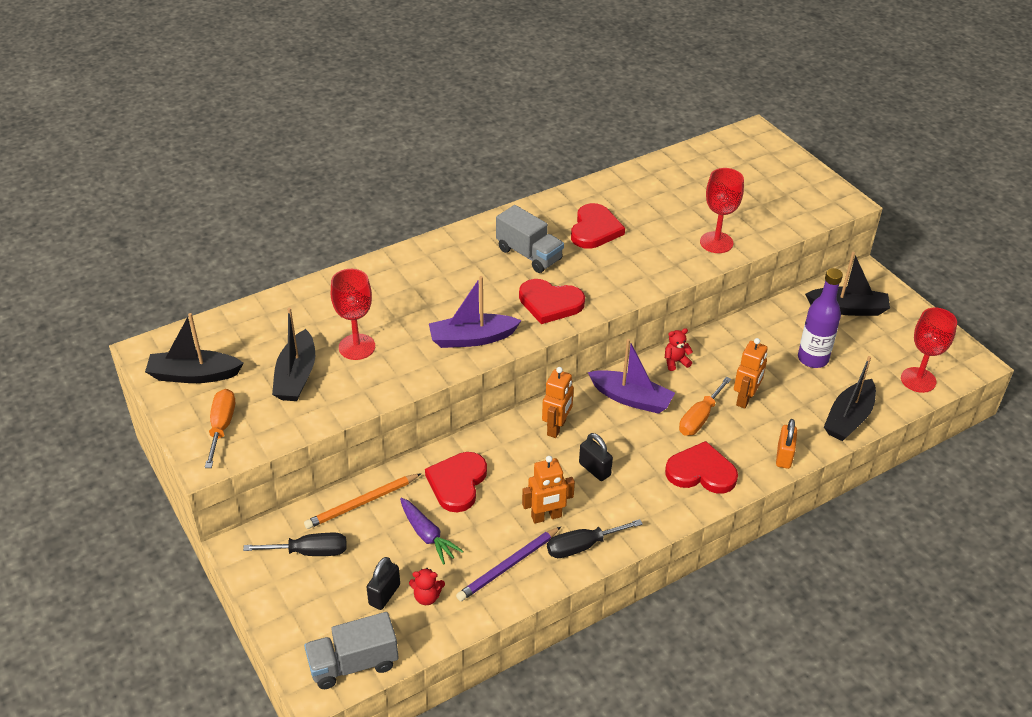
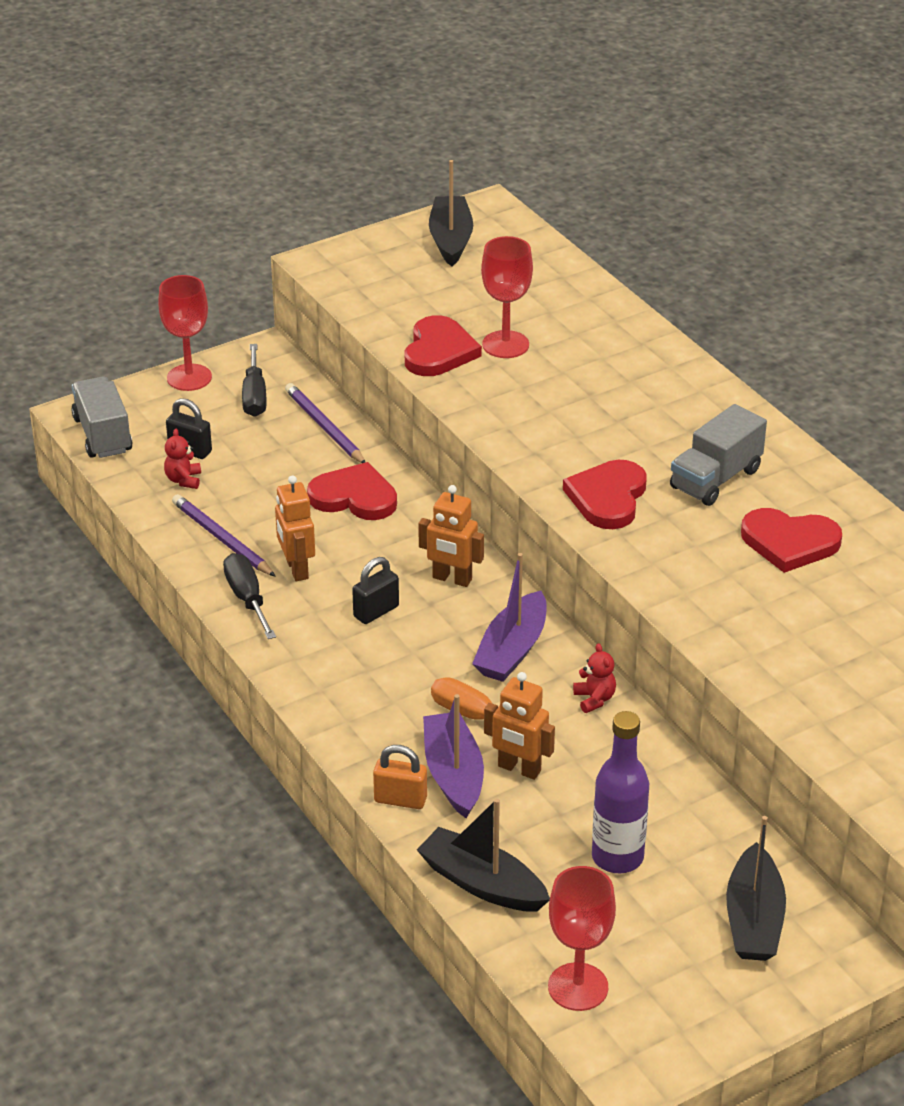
camera: 90 degrees right, 5 degrees down
(221, 427) = (368, 265): orange screwdriver -> none
(296, 376) = (451, 306): black boat -> none
(361, 503) = (324, 427): orange pencil -> purple pencil
(427, 535) = (273, 477): purple carrot -> none
(472, 338) = (528, 432): purple boat -> purple boat (453, 774)
(701, 472) = (370, 711): red heart -> red heart (439, 351)
(716, 242) = (782, 671): red goblet -> red goblet (189, 377)

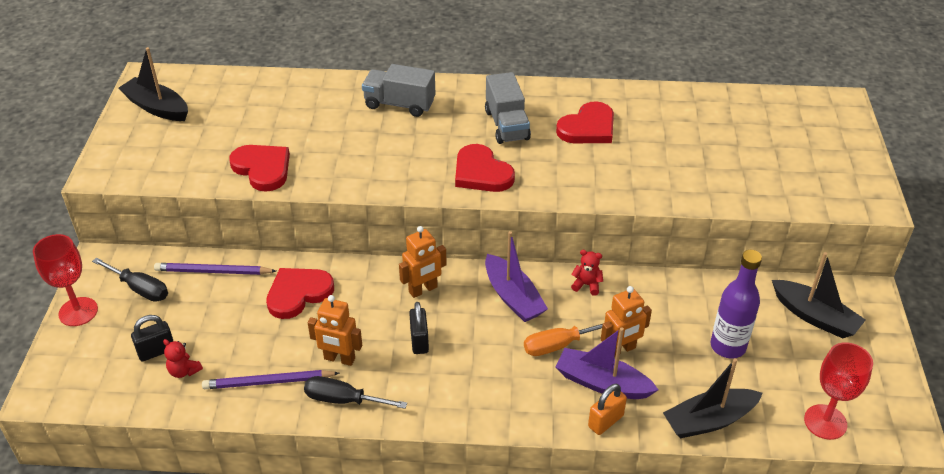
camera: 55 degrees left, 5 degrees up
(103, 435) = (82, 391): grey truck -> grey truck (399, 104)
(505, 344) = (290, 139): red goblet -> none

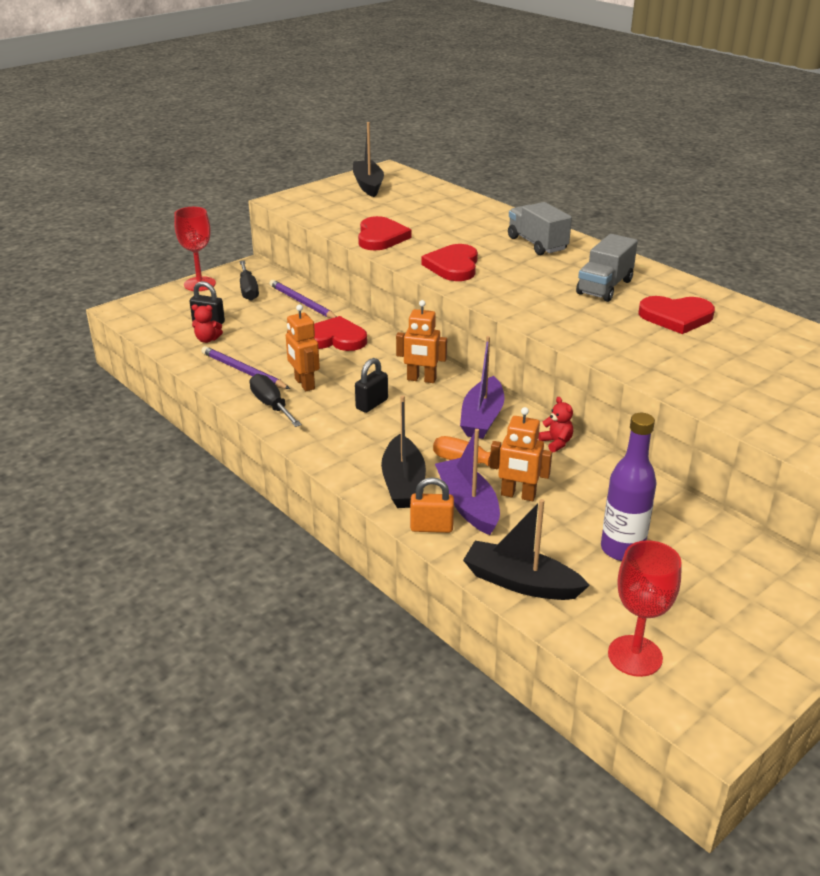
camera: 45 degrees right, 10 degrees down
(184, 371) = (207, 339): red teddy bear -> red teddy bear turned 75 degrees counterclockwise
(481, 173) = (534, 303): red heart -> red heart (453, 266)
(815, 317) = (752, 583): black boat -> black boat (403, 483)

